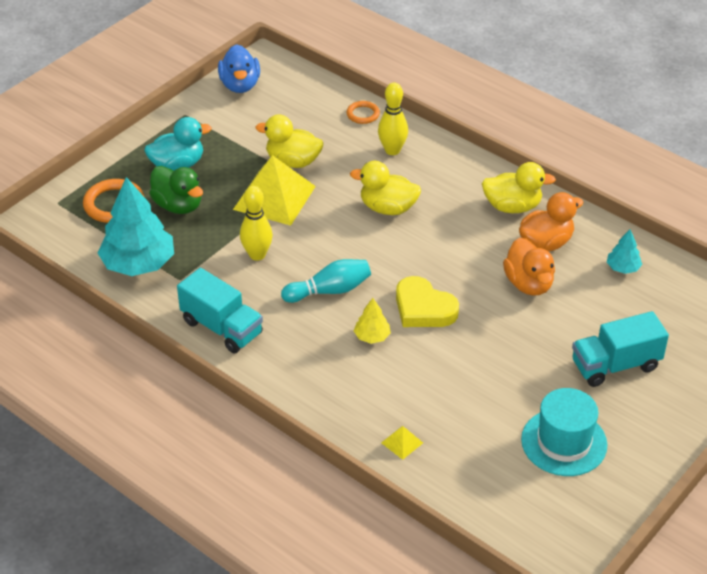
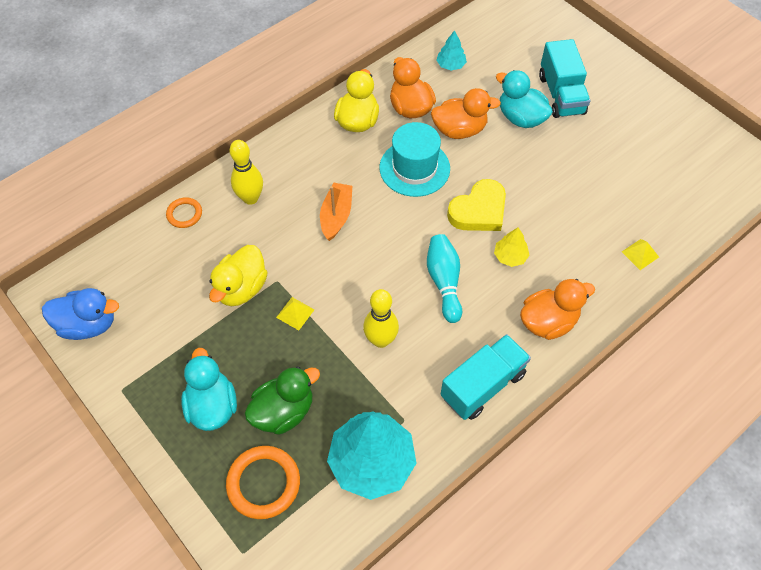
camera: 80 degrees left, 15 degrees up
(274, 197) = (295, 313): yellow pyramid -> yellow pyramid, size x0.41
(300, 370) = (548, 322): none -> orange duck
(388, 208) = (336, 216): yellow duck -> orange boat
(564, 442) = (642, 144): turquoise hat -> turquoise hat (414, 168)
(565, 332) = (521, 118): none -> turquoise duck

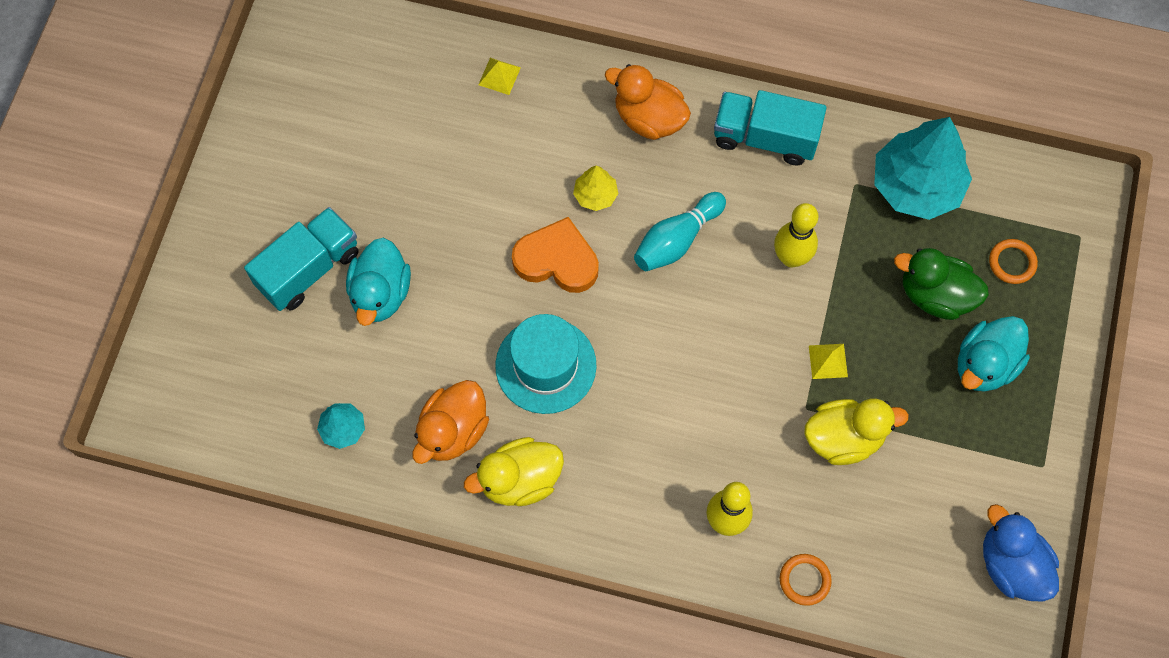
camera: 125 degrees left, 10 degrees up
(263, 483) = (1012, 263): orange ring -> orange ring, size x0.58
(336, 216) = (677, 406): orange boat -> none
(459, 130) = (449, 351): orange duck -> none
(479, 210) = (557, 260): yellow heart -> orange heart

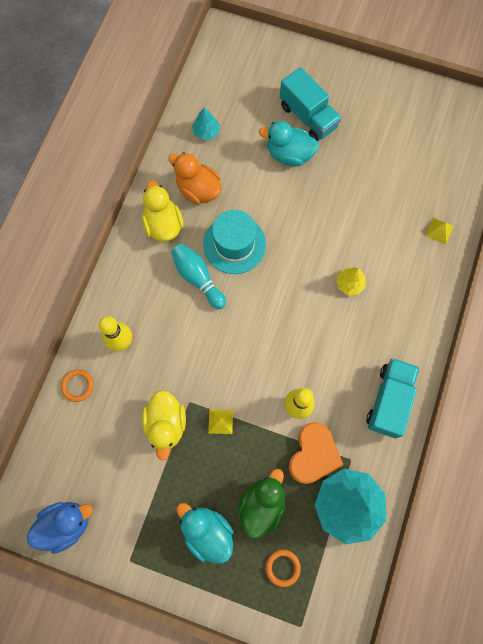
camera: 95 degrees right, 5 degrees up
(557, 260) = (305, 256): orange heart -> orange heart (313, 454)
(649, 118) = (405, 323): orange duck -> none
(677, 240) = (314, 332): turquoise bowling pin -> turquoise bowling pin (198, 278)

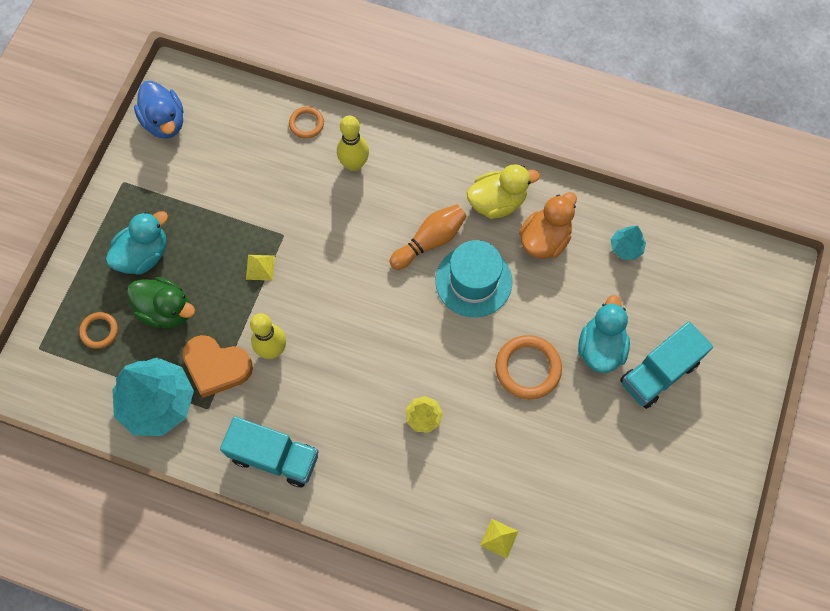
camera: 90 degrees right, 5 degrees down
(166, 424) = (260, 212): yellow duck -> none
(198, 278) = (430, 241): turquoise bowling pin -> orange bowling pin
(307, 206) = (528, 368): none -> orange ring

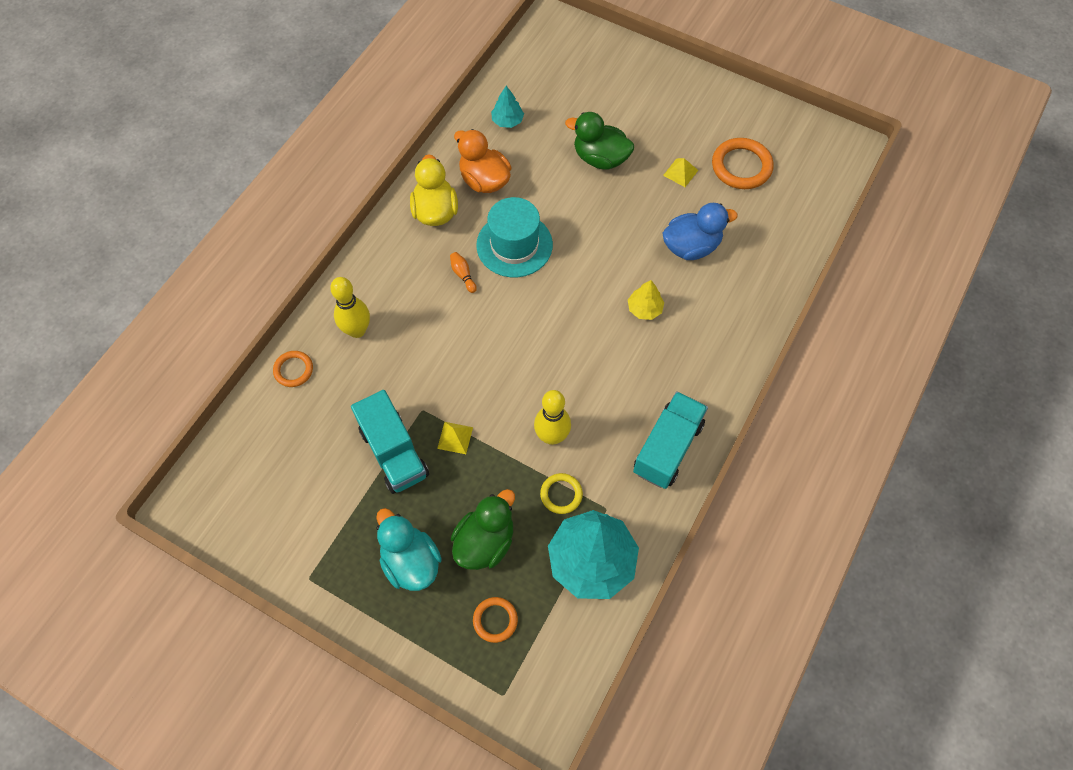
camera: 80 degrees left, 5 degrees down
(165, 122) = (242, 522): blue duck -> blue duck (691, 246)
(217, 367) = (561, 494): orange heart -> yellow ring
(430, 241) = (463, 275): orange bowling pin -> orange bowling pin, size x0.50
(499, 538) = (766, 267): yellow pyramid -> yellow pyramid (680, 172)
(528, 368) = (610, 217): orange ring -> orange ring (741, 166)
(600, 347) = (600, 158): turquoise duck -> green duck
(659, 372) = (631, 121): turquoise truck -> turquoise truck (394, 452)

